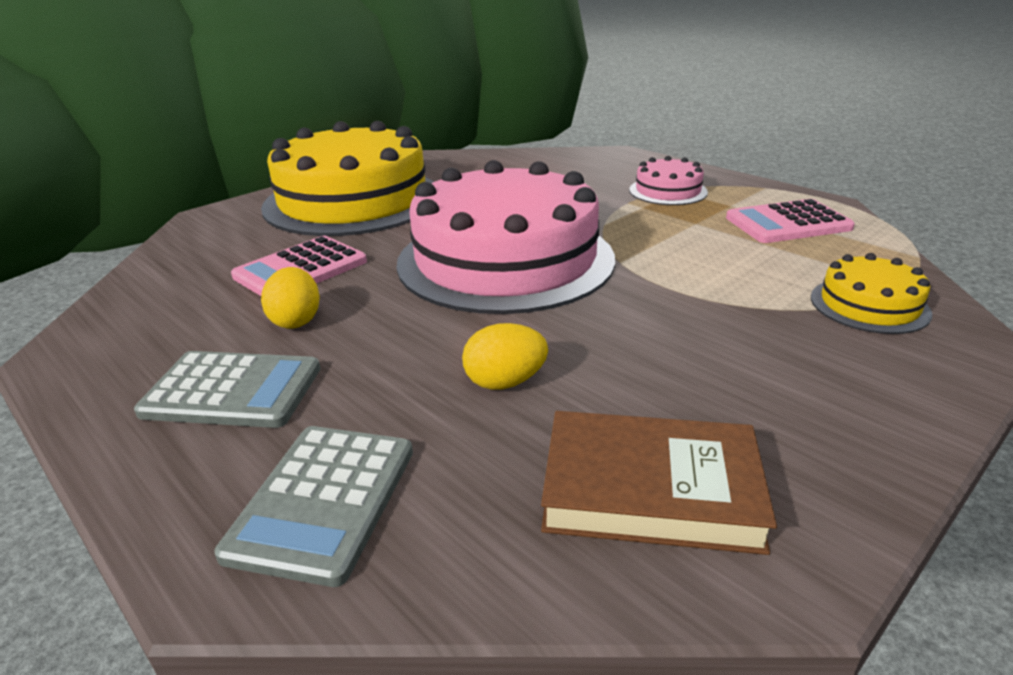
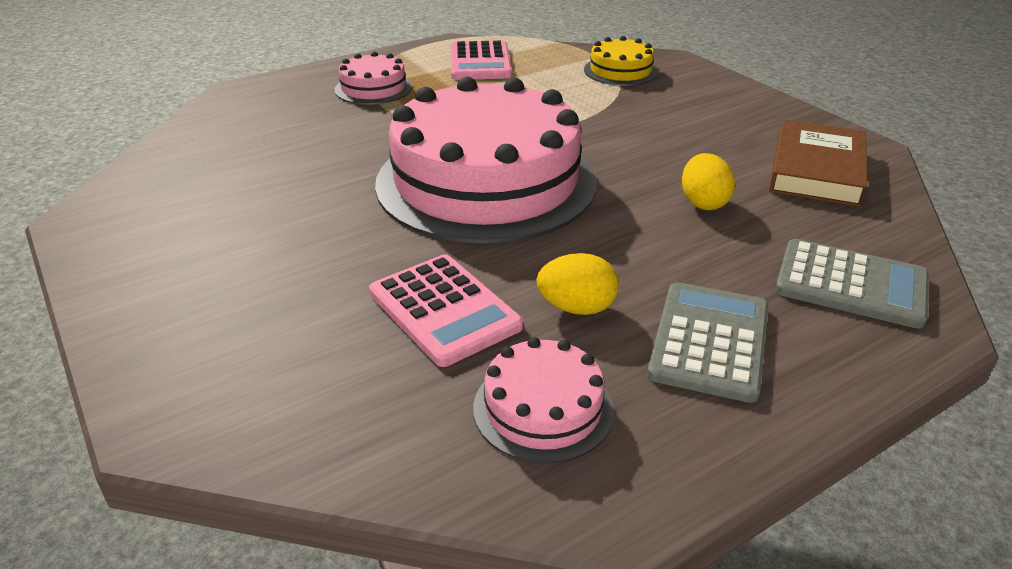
camera: 80 degrees left, 5 degrees up
(172, 318) = (543, 408): none -> pink cake
(353, 200) = (227, 271): yellow cake -> none

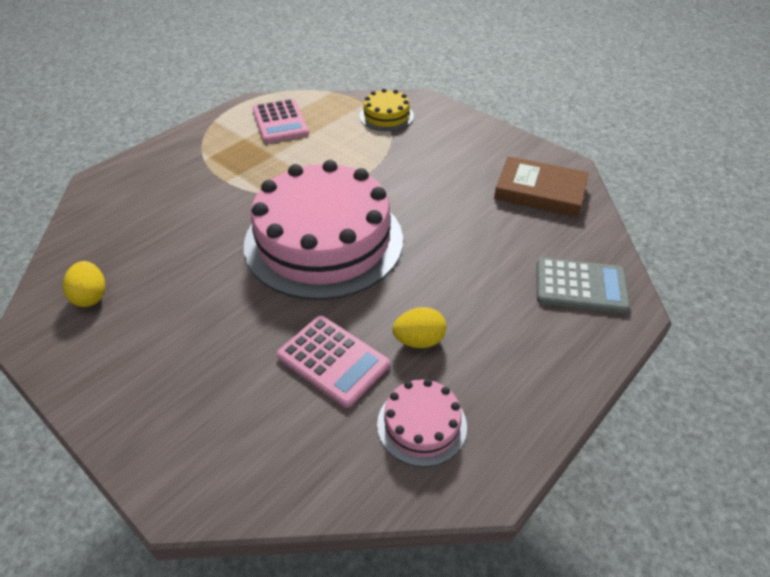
camera: 15 degrees left, 10 degrees up
(373, 88) = (207, 161): pink cake -> none
(703, 203) = (475, 234): yellow egg -> yellow egg (91, 296)
(709, 341) = (507, 349): grey calculator -> none
(816, 170) = (540, 191): brown book -> brown book turned 75 degrees counterclockwise

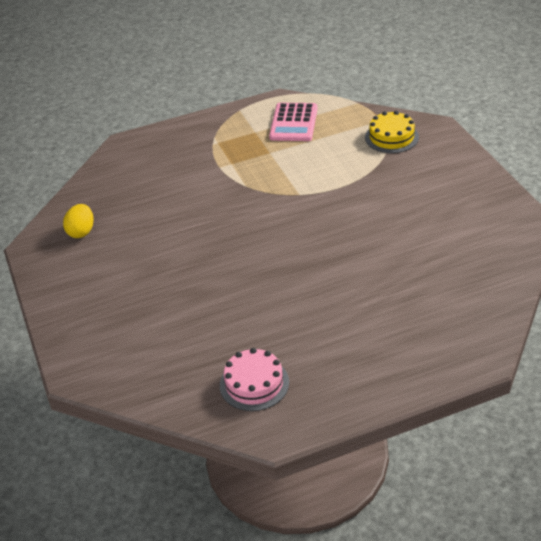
camera: 30 degrees right, 5 degrees down
(324, 241) = (267, 235): pink cake -> none
(333, 360) = (220, 323): pink calculator -> none
(419, 340) = (291, 329): yellow egg -> none
(540, 191) = (482, 240): brown book -> none
(580, 286) = (453, 328): grey calculator -> none

